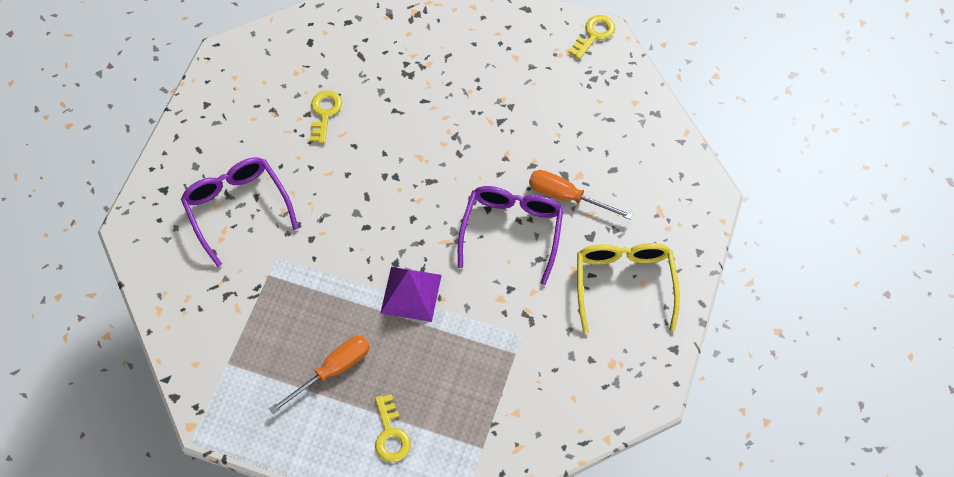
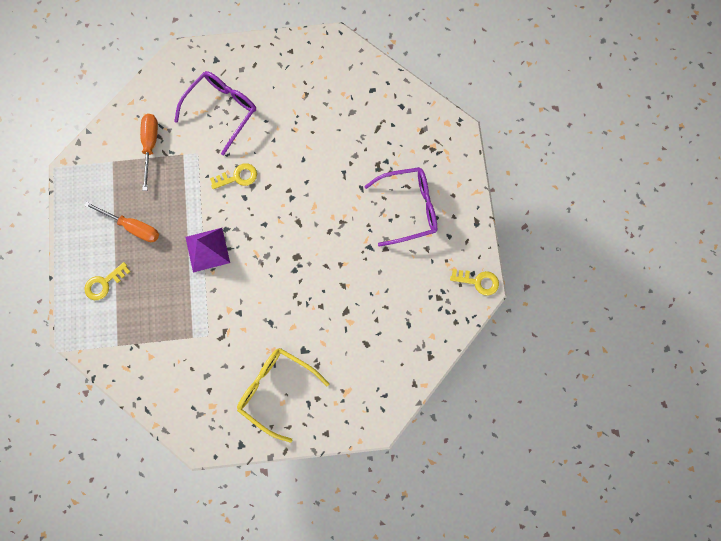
camera: 65 degrees right, 15 degrees up
(324, 113) = (319, 128): yellow key -> yellow key (237, 177)
(512, 231) = (284, 294): purple glasses -> purple glasses (408, 208)
(567, 197) = (328, 320): orange screwdriver -> orange screwdriver (151, 146)
(624, 284) = (276, 389): yellow glasses -> yellow glasses turned 120 degrees counterclockwise

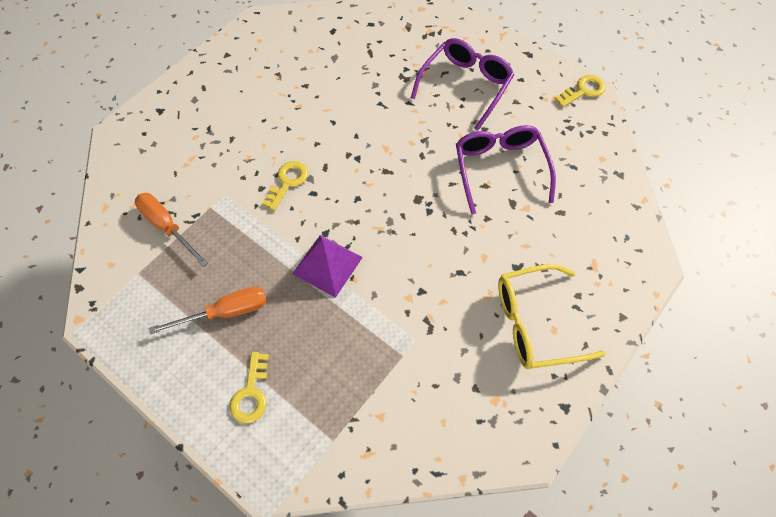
camera: 45 degrees left, 15 degrees down
(222, 110) = (211, 143): purple glasses -> purple glasses (500, 169)

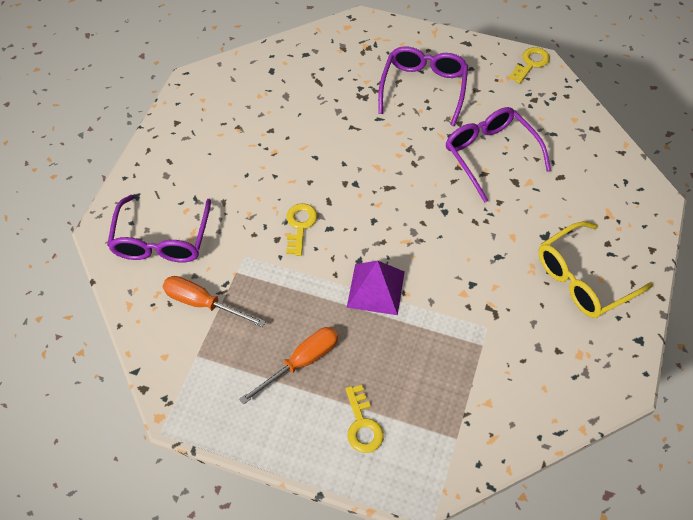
camera: 20 degrees left, 5 degrees down
(161, 157) = (161, 240): none -> purple glasses

